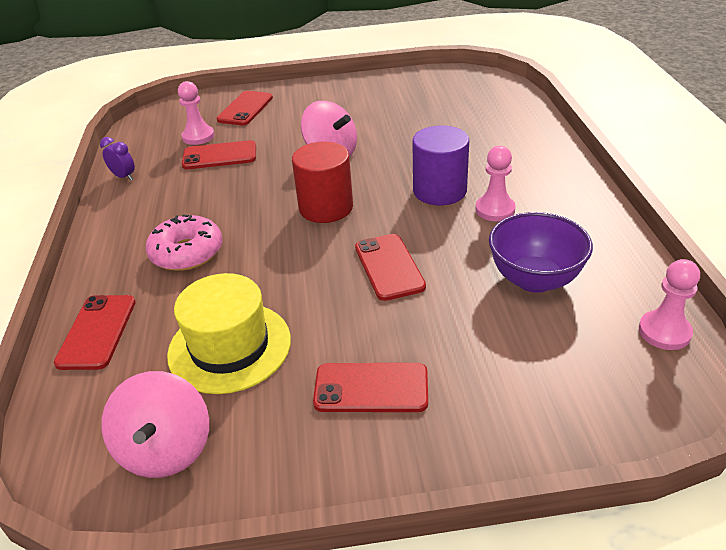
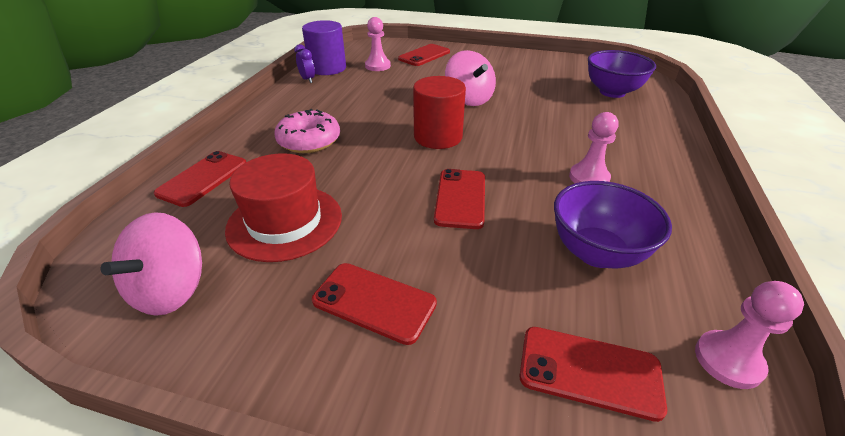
camera: 20 degrees right, 0 degrees up
(219, 156) = (383, 81): red phone -> red phone (589, 371)
(229, 347) = (285, 222): yellow hat -> red hat
(439, 191) = (544, 149): purple cylinder -> purple cylinder (327, 68)
(472, 107) = (612, 92): none -> purple bowl

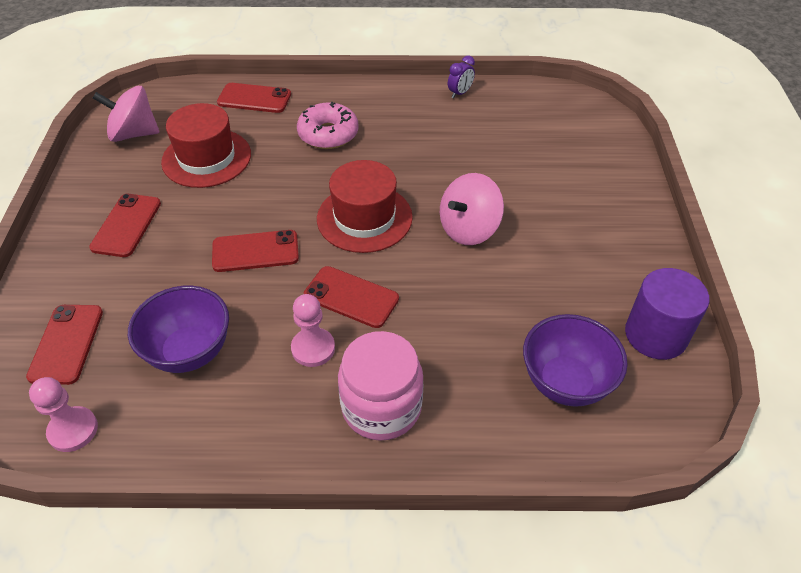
camera: 75 degrees right, 10 degrees up
(327, 68) = (498, 98): purple cylinder -> purple cylinder (655, 335)
(377, 66) = (528, 134): pink pawn -> none
(424, 55) = (589, 166): red phone -> red phone (351, 297)
(438, 137) = (364, 218): red cylinder -> red hat
(645, 154) = (381, 407): none -> pink jar

